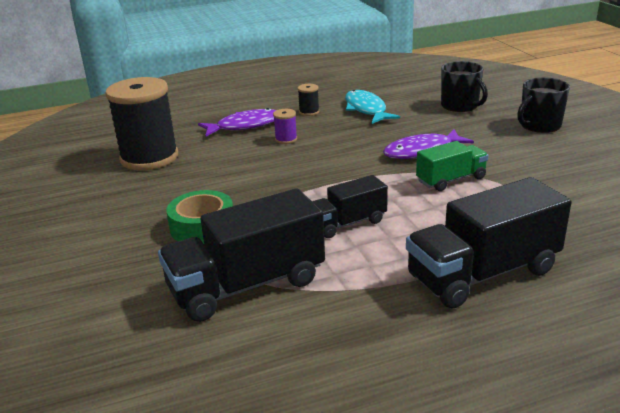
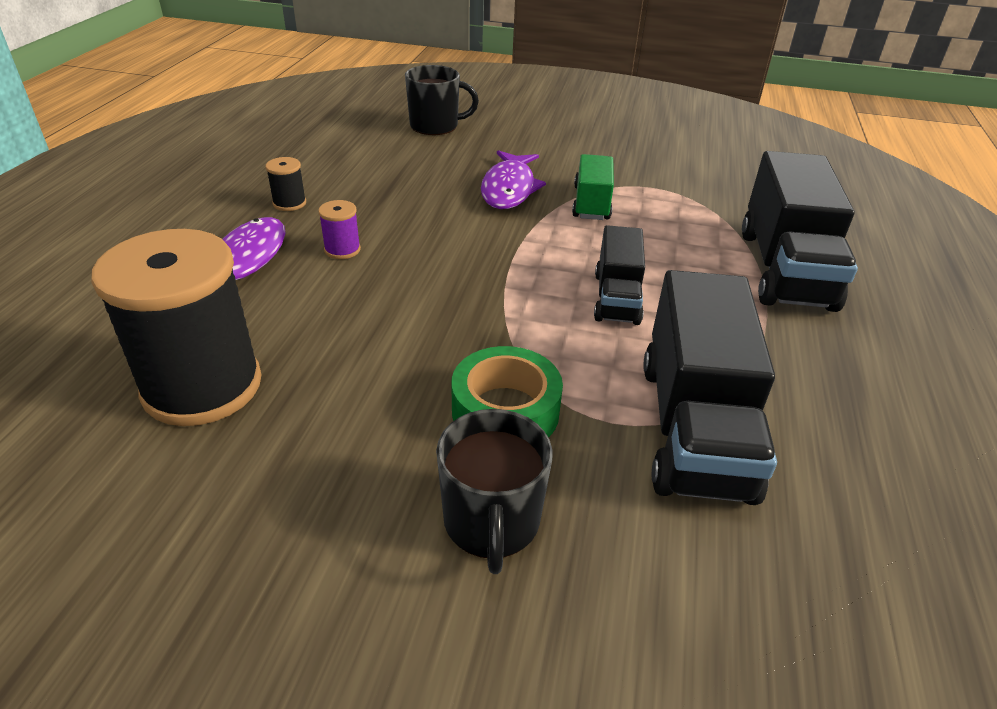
camera: 60 degrees left, 10 degrees up
(366, 109) = (351, 170): turquoise fish -> none
(539, 125) = (539, 118): black mug -> black mug (491, 522)

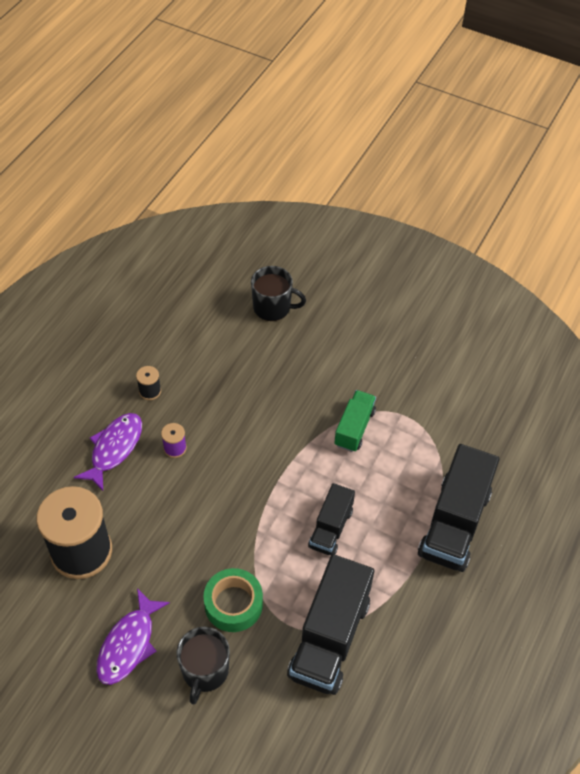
camera: 15 degrees right, 15 degrees up
(509, 189) = (302, 400): purple fish -> purple fish (129, 644)

